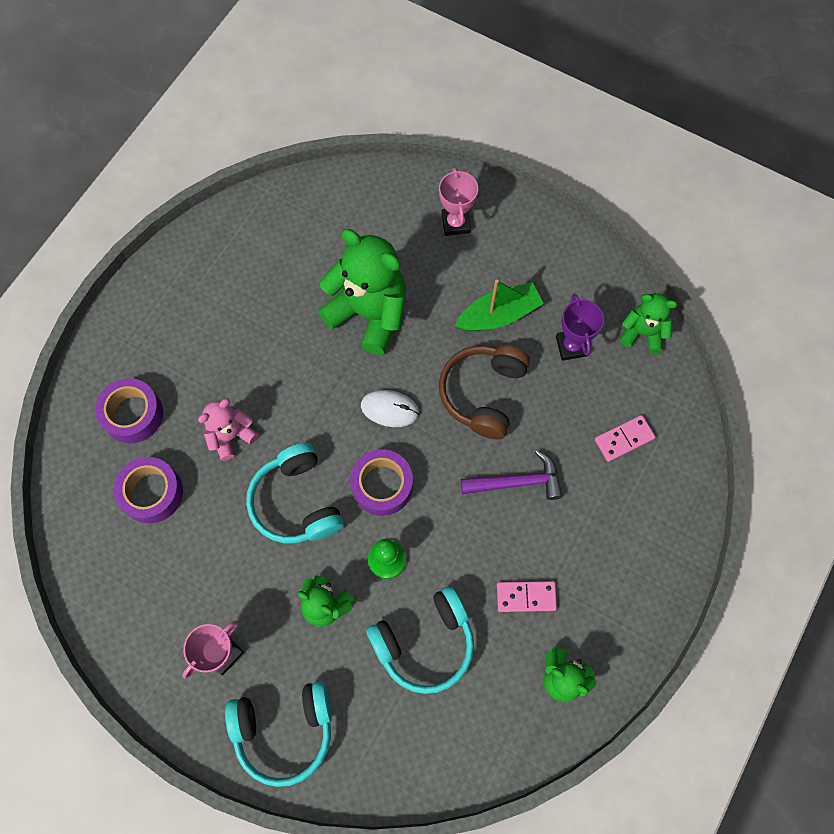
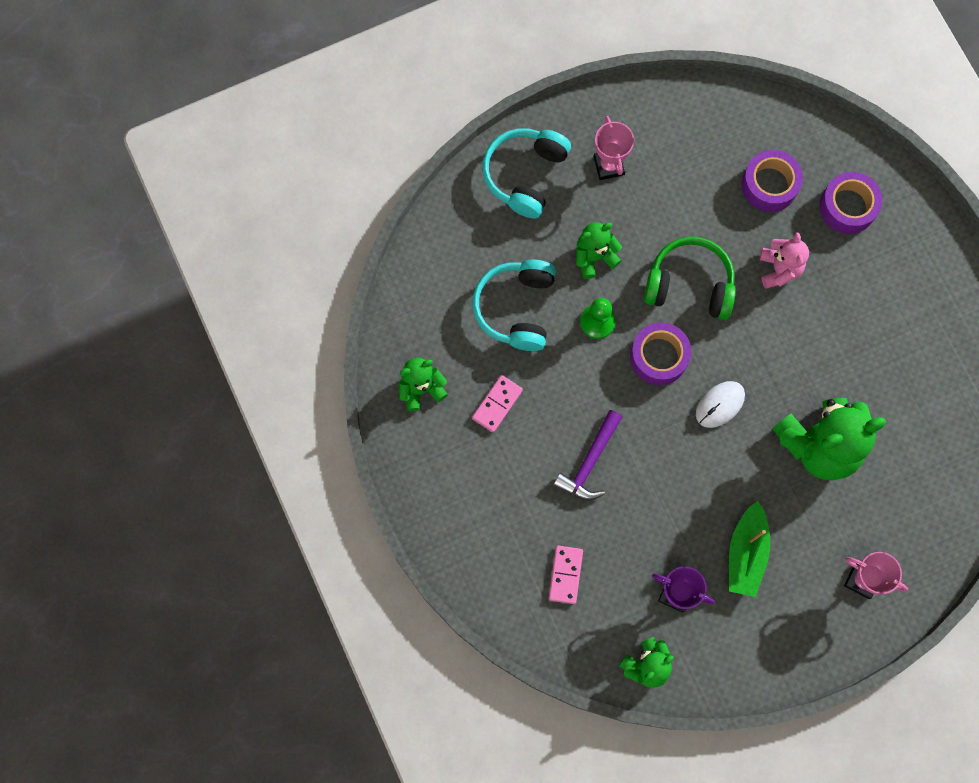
camera: 125 degrees right, 5 degrees up
(296, 502) = (689, 285): turquoise headphones -> green headphones
(483, 393) = (683, 489): brown headphones -> none

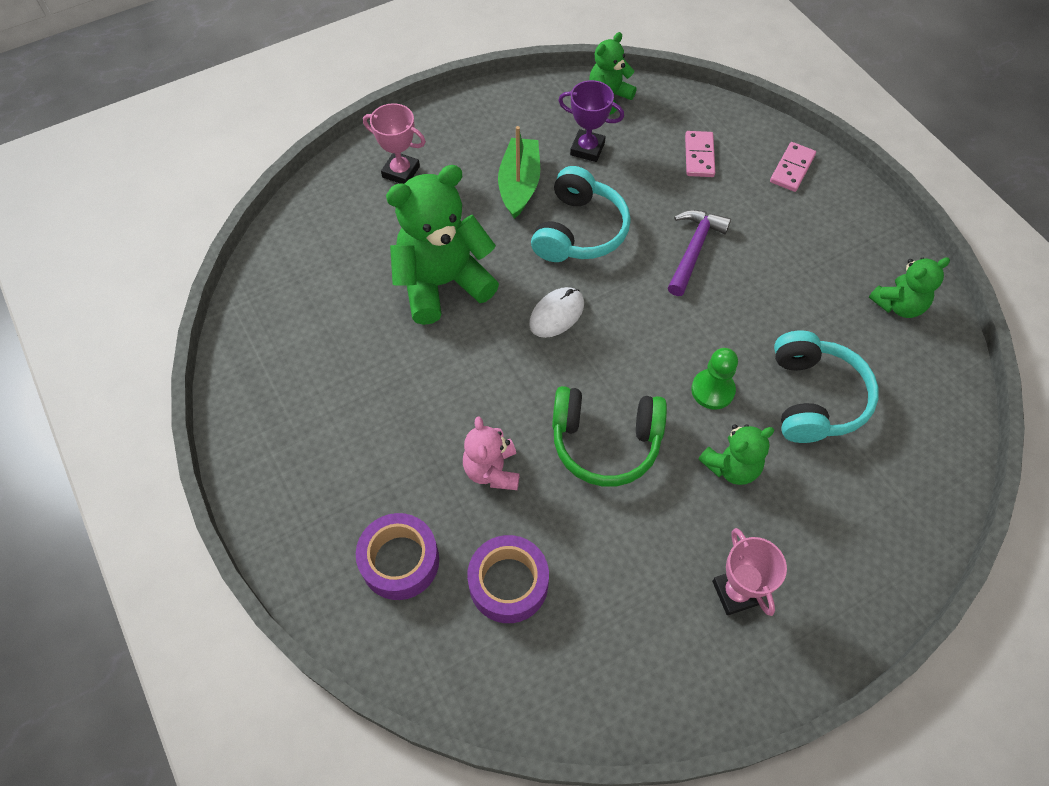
camera: 175 degrees right, 15 degrees down
(497, 404) = (808, 296): pink domino -> pink domino (792, 169)
(525, 175) = (849, 569): turquoise headphones -> turquoise headphones (579, 231)
(659, 357) = (633, 358): purple tape -> none

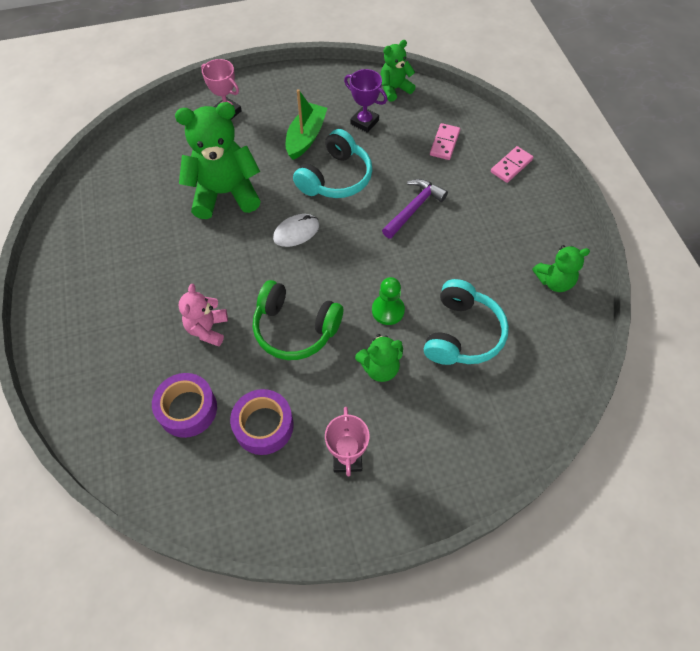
camera: 15 degrees right, 0 degrees up
(400, 561) = (120, 375): purple tape -> purple tape (264, 426)

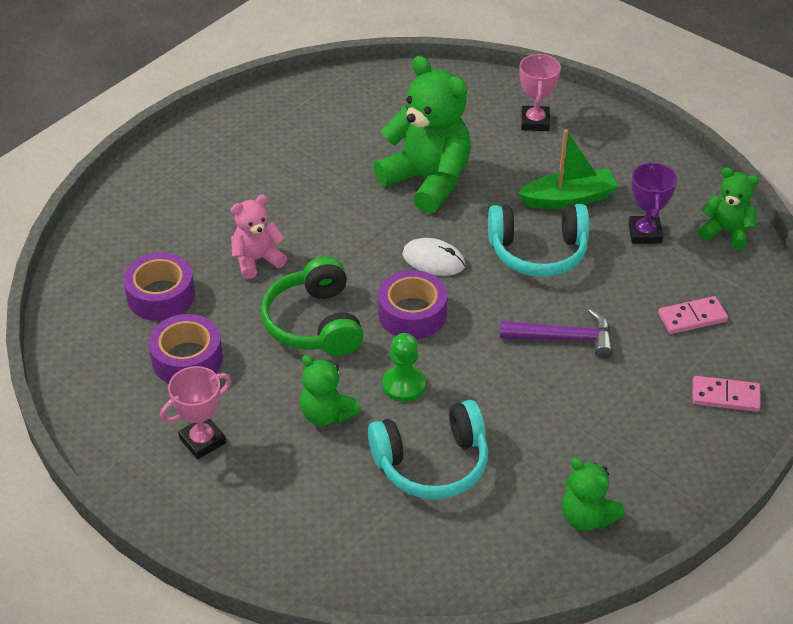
camera: 55 degrees right, 15 degrees down
(332, 270) = (412, 313): none -> purple tape

